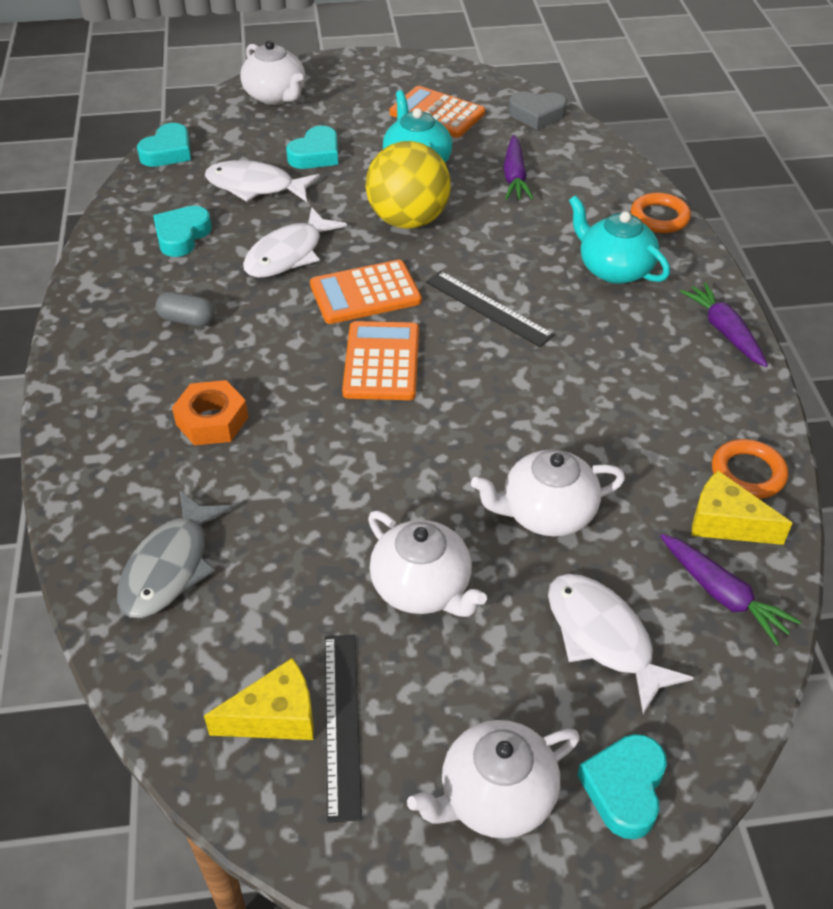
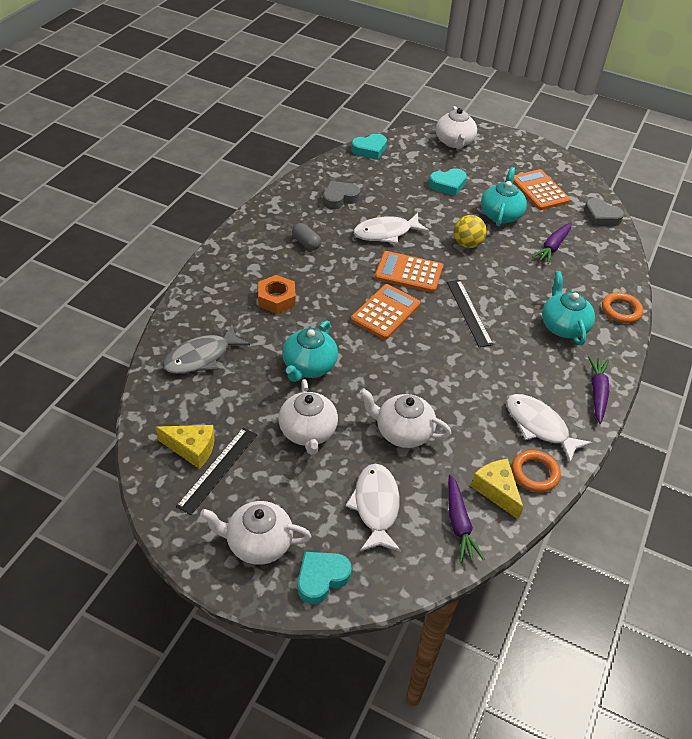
camera: 30 degrees right, 0 degrees up
(182, 236) = (339, 198): turquoise heart -> grey heart
(256, 186) = (400, 188): white fish -> white fish (539, 426)
(342, 493) = (309, 366): none -> turquoise teapot
(408, 220) = (467, 244): yellow ball -> yellow ball, size x0.61

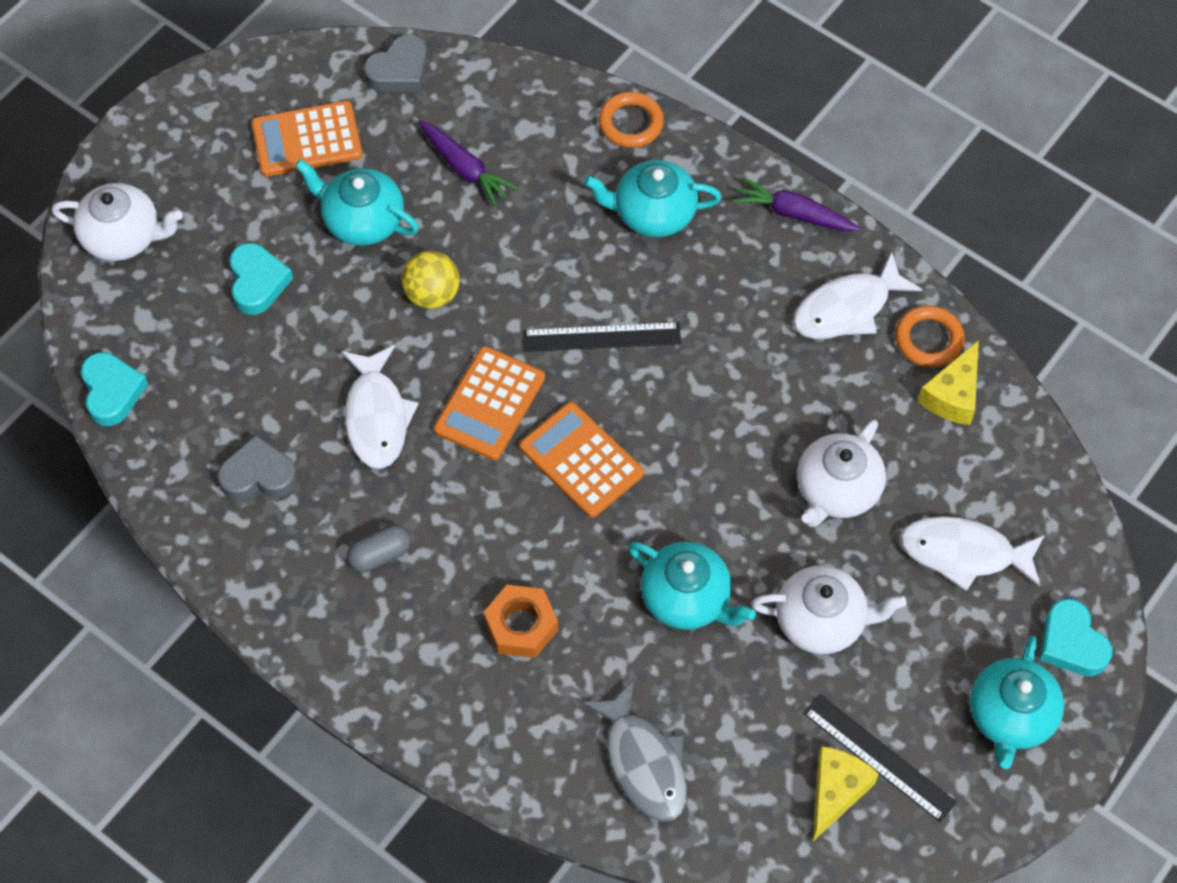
camera: 75 degrees left, 15 degrees up
(258, 543) = (1010, 716): white teapot -> turquoise teapot
(339, 198) = (258, 475): grey heart -> grey heart turned 105 degrees clockwise
(459, 524) = (1001, 456): purple carrot -> none
(496, 491) = (952, 395): yellow cheese -> yellow cheese turned 45 degrees counterclockwise

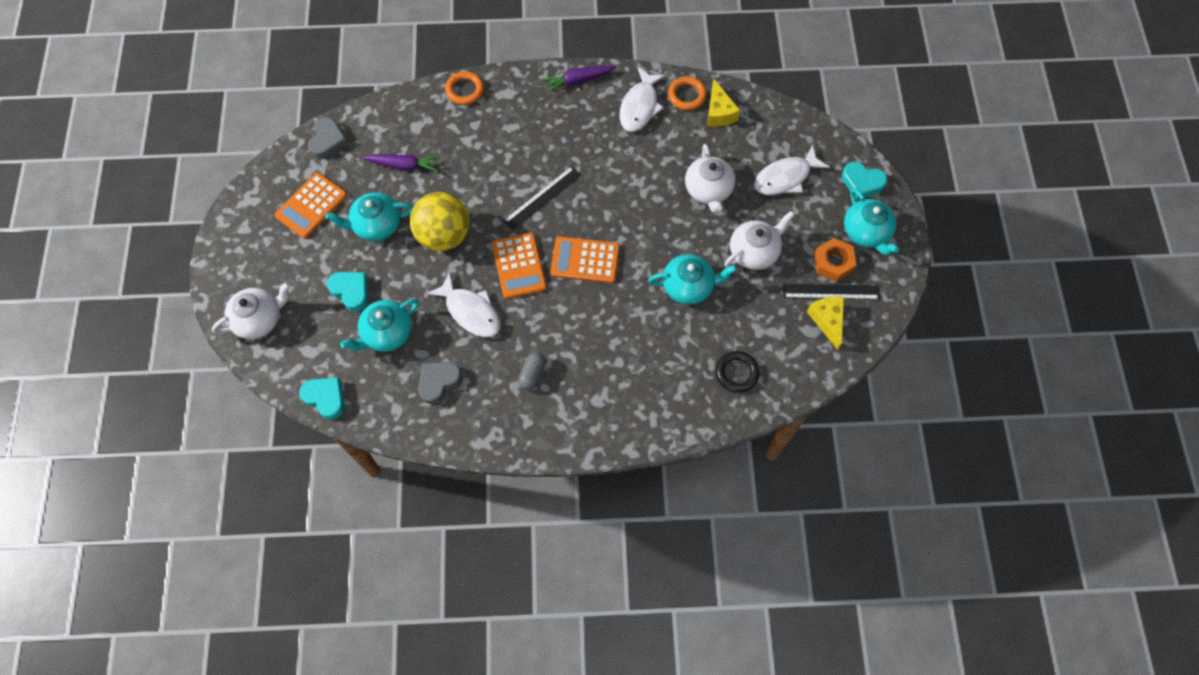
camera: 40 degrees left, 5 degrees up
(432, 294) = (444, 235): yellow ball -> yellow ball, size x1.65
(521, 626) = (627, 355): orange nut -> orange nut (833, 263)
(643, 762) = (736, 373): grey fish -> black ring
(653, 213) = (513, 124): turquoise teapot -> turquoise teapot (387, 333)

